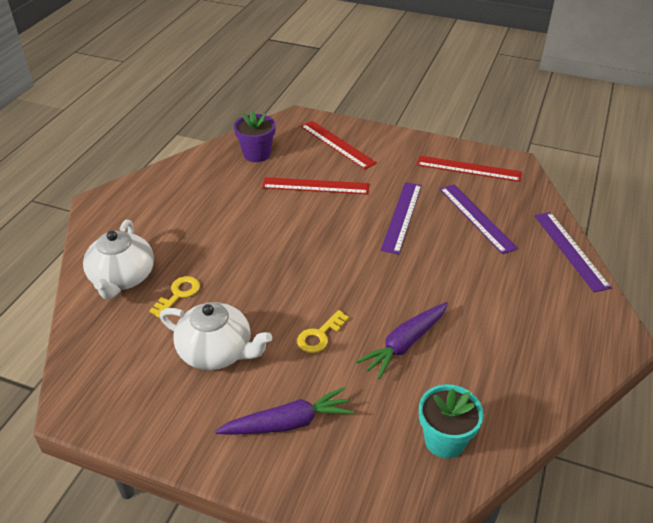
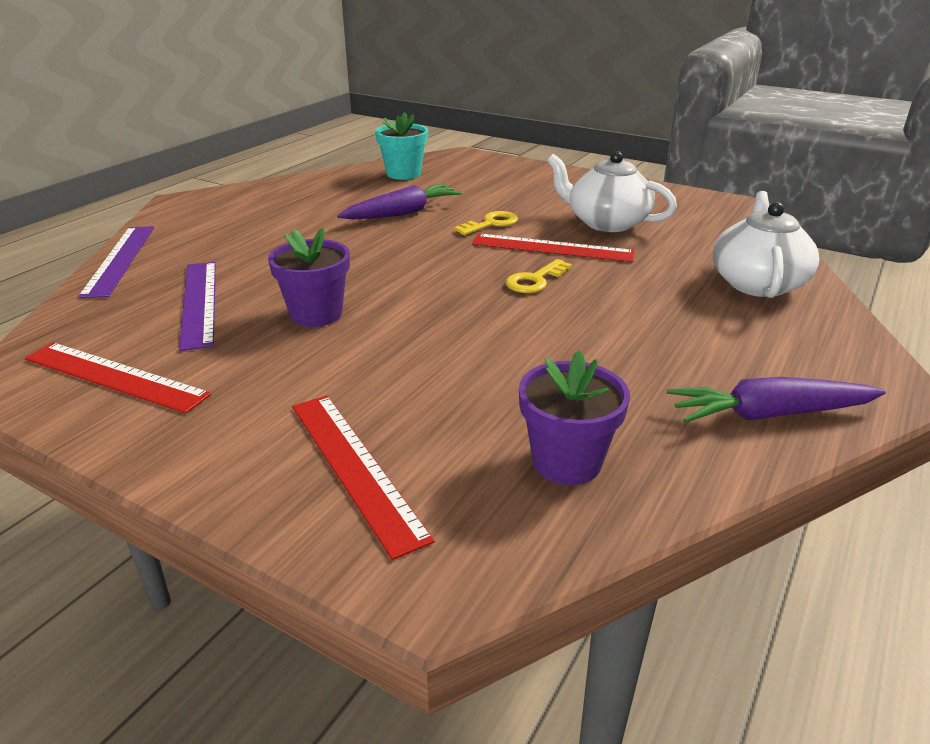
camera: 170 degrees left, 10 degrees down
(178, 294) = (667, 263): yellow key -> yellow key (535, 280)
(288, 423) = (534, 187): purple carrot -> purple carrot (770, 414)
(316, 186) = (444, 375): red ruler -> red ruler (552, 248)
(401, 216) = (316, 314): purple ruler -> purple flower pot

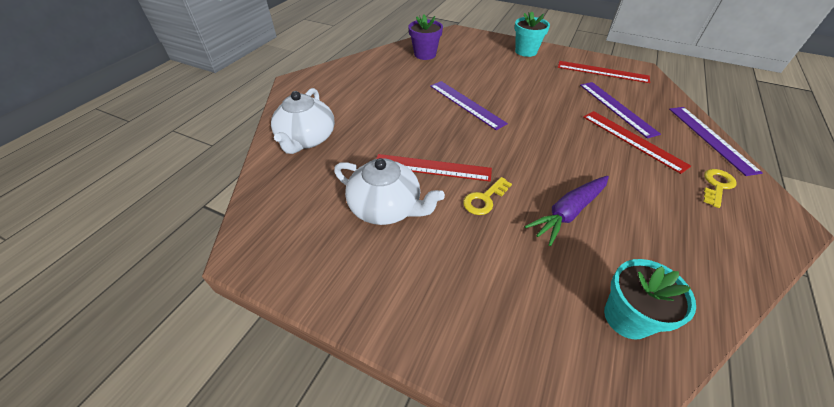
camera: 175 degrees right, 15 degrees up
(244, 457) = (526, 51): none -> turquoise flower pot
(316, 314) = (550, 104): purple flower pot -> none
(354, 467) = (490, 50): red ruler -> red ruler (633, 140)
(480, 321) = (466, 104): none -> purple ruler
(535, 280) = (442, 134): yellow key -> yellow key (717, 186)
(770, 414) = (351, 70): purple carrot -> none

